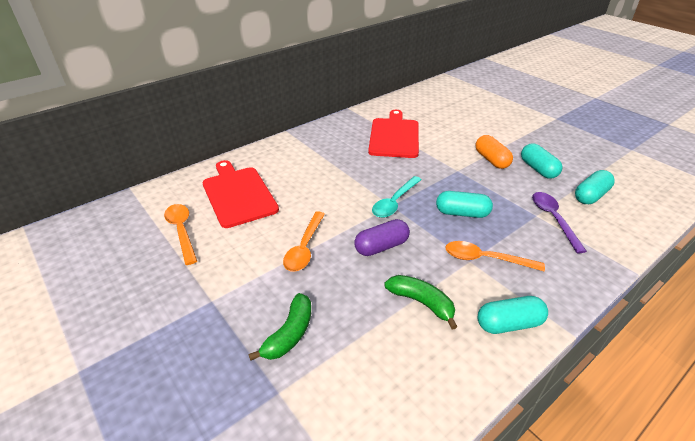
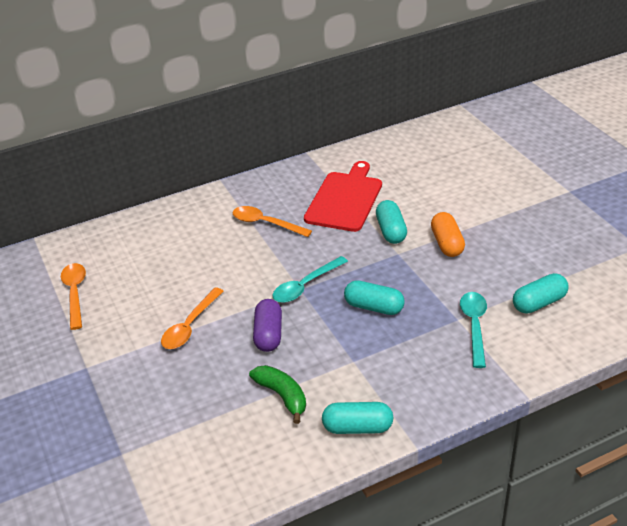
camera: 15 degrees right, 0 degrees up
(238, 194) = (142, 258): red cutting board -> none
(289, 334) = (147, 407): green banana -> none
(381, 246) = (268, 334): purple capsule -> purple capsule turned 75 degrees counterclockwise
(485, 259) = (370, 361): orange spoon -> orange spoon (265, 223)
(538, 169) = (497, 262): turquoise capsule -> turquoise capsule (391, 231)
(553, 219) = (474, 326): purple spoon -> turquoise spoon

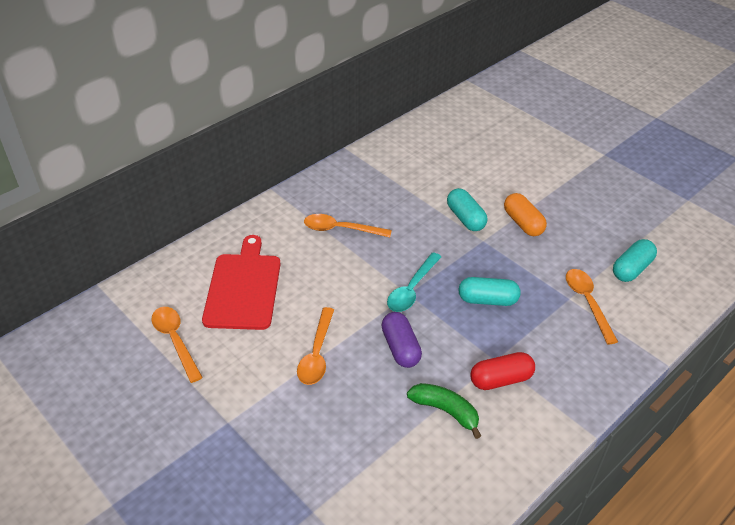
camera: 20 degrees left, 5 degrees up
(345, 199) = (406, 192): red cutting board -> red cutting board (243, 288)
(349, 379) = (501, 379): none -> red capsule
(357, 427) = (532, 428): turquoise capsule -> none
(474, 326) = (587, 302): turquoise spoon -> orange spoon

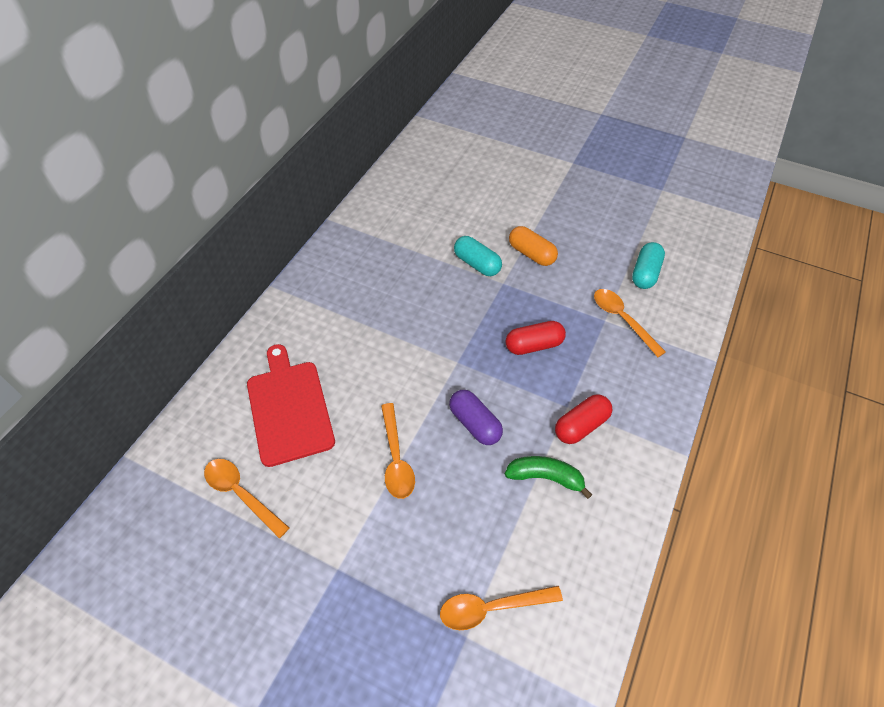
camera: 20 degrees left, 10 degrees up
(340, 229) = (361, 311): orange spoon -> orange spoon (491, 608)
(411, 289) = (458, 356): turquoise spoon -> none
(487, 300) = (533, 345): turquoise capsule -> red capsule

